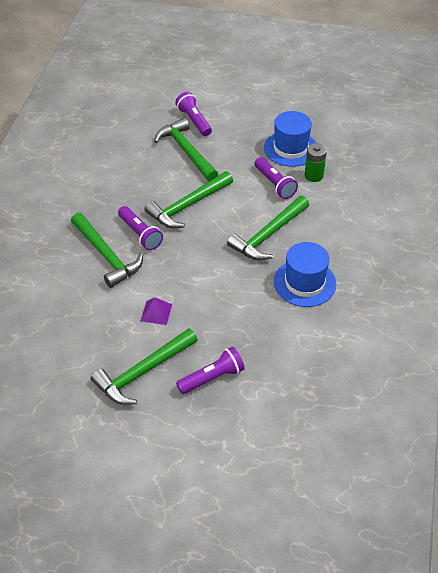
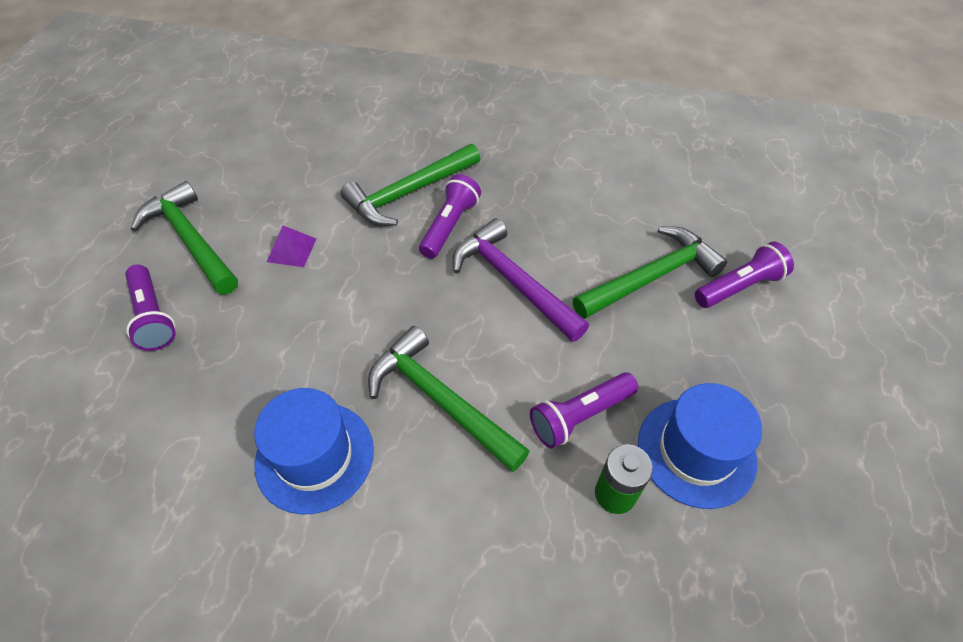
camera: 90 degrees right, 5 degrees up
(140, 234) = (450, 226): purple flashlight -> purple flashlight turned 150 degrees clockwise
(187, 206) = (513, 281): green hammer -> purple hammer

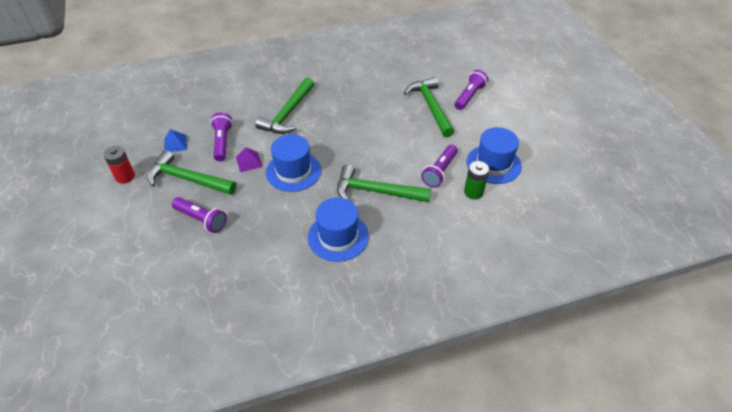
camera: 30 degrees left, 5 degrees down
(122, 200) = (125, 177): none -> red battery
(221, 176) = (175, 144): none -> blue pyramid
(341, 296) = (293, 171): none -> blue hat
(450, 226) = (321, 120): purple flashlight -> purple flashlight (222, 142)
(513, 281) = (371, 132): purple hammer -> none
(651, 277) = (431, 106): green hammer -> green hammer turned 45 degrees counterclockwise

